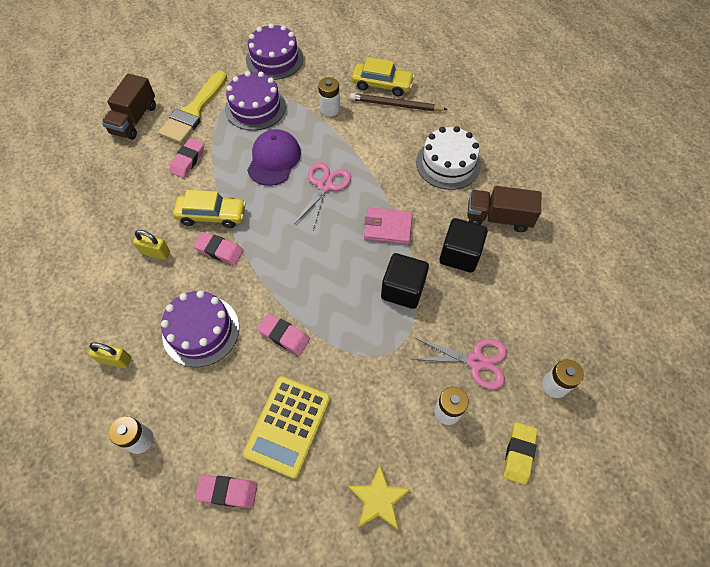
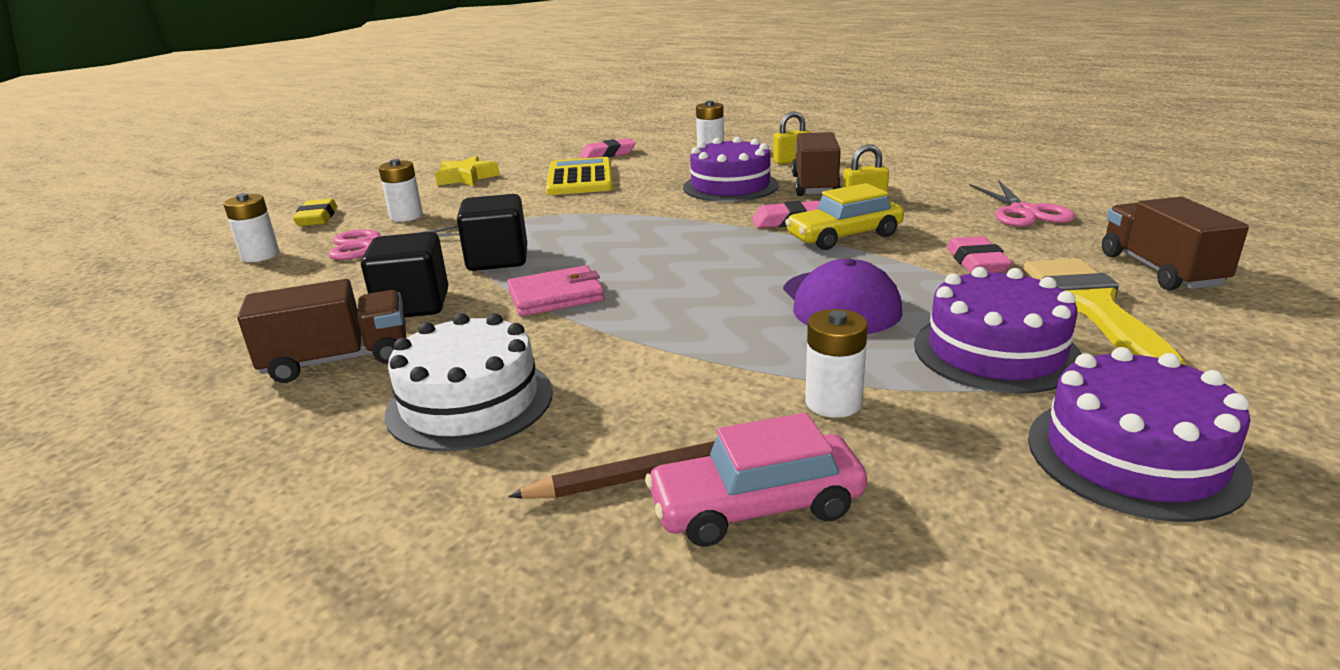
camera: 155 degrees right, 35 degrees down
(153, 296) = (815, 185): none -> brown truck
(284, 336) = (632, 204): pink eraser -> none
(325, 185) = (709, 303): pink scissors -> pink scissors (1024, 212)
(382, 85) = (756, 507): yellow car -> pink car

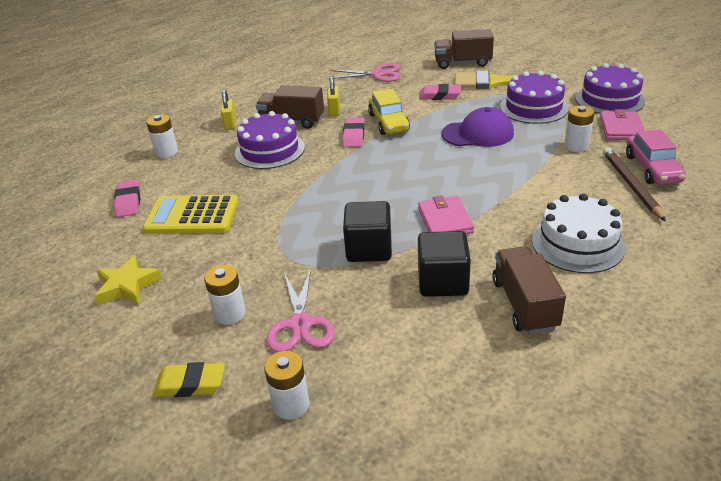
camera: 80 degrees left, 10 degrees up
(958, 468) = (621, 128): none -> pink wallet

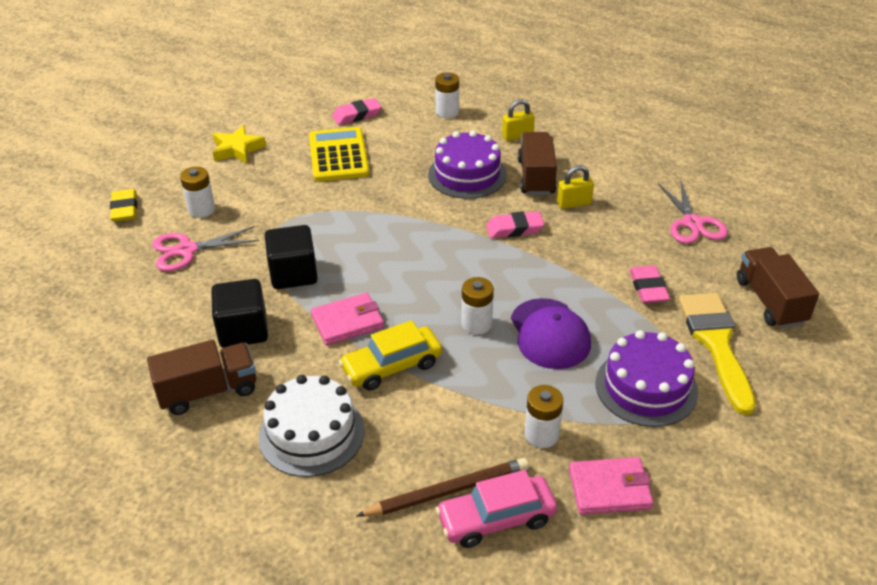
camera: 75 degrees right, 5 degrees up
(291, 405) = (98, 263): white battery -> white battery (476, 324)
(388, 122) = (556, 252): yellow car -> yellow car (392, 366)
(609, 99) = (707, 479): purple cake -> none

